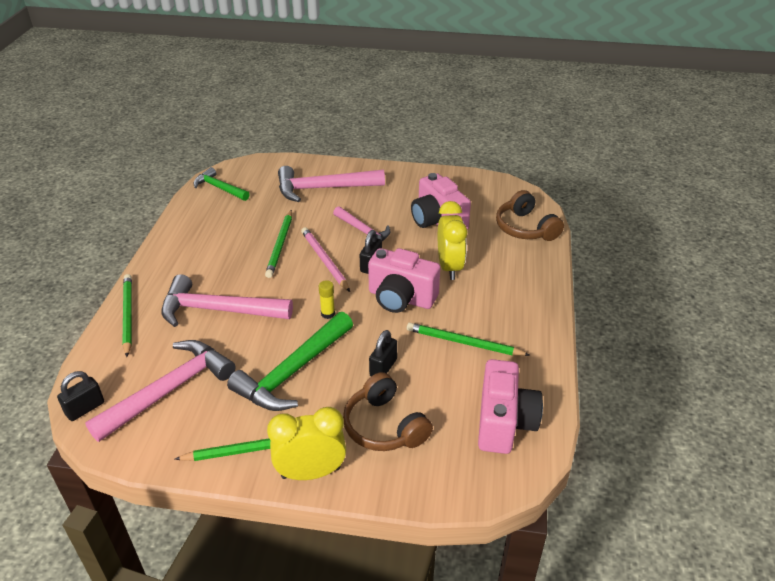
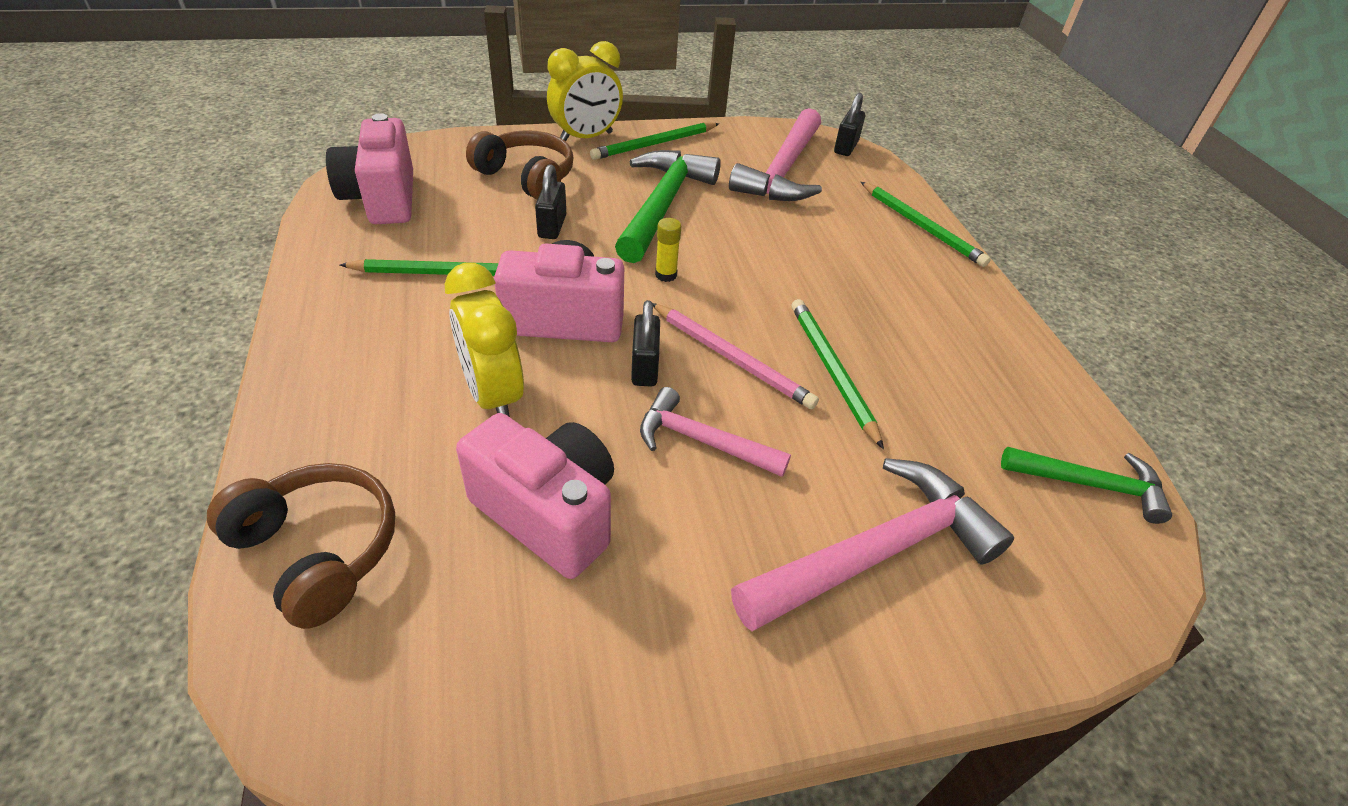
camera: 155 degrees right, 5 degrees up
(218, 310) = (820, 252): pink hammer -> none

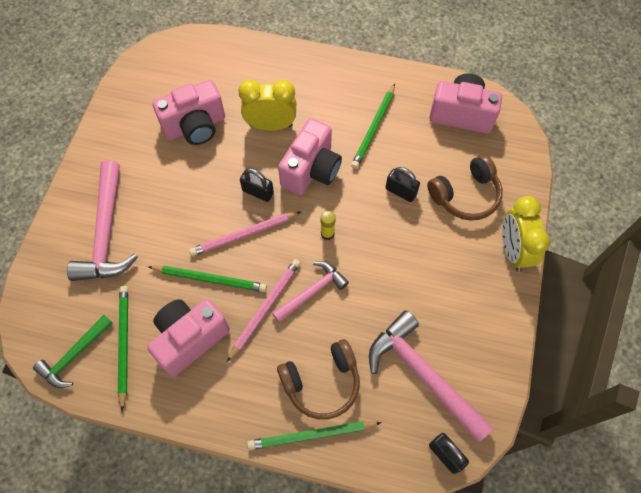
camera: 120 degrees right, 20 degrees up
(318, 550) = (220, 56): brown headphones -> brown headphones (322, 382)
(654, 144) = (490, 295): green pencil -> green pencil (124, 344)
(663, 205) = (403, 265): green hammer -> none
(702, 441) = (199, 196): pink hammer -> pink hammer (312, 291)
(821, 302) = (265, 308): none -> pink pencil
(930, 360) = (190, 338): none -> pink camera

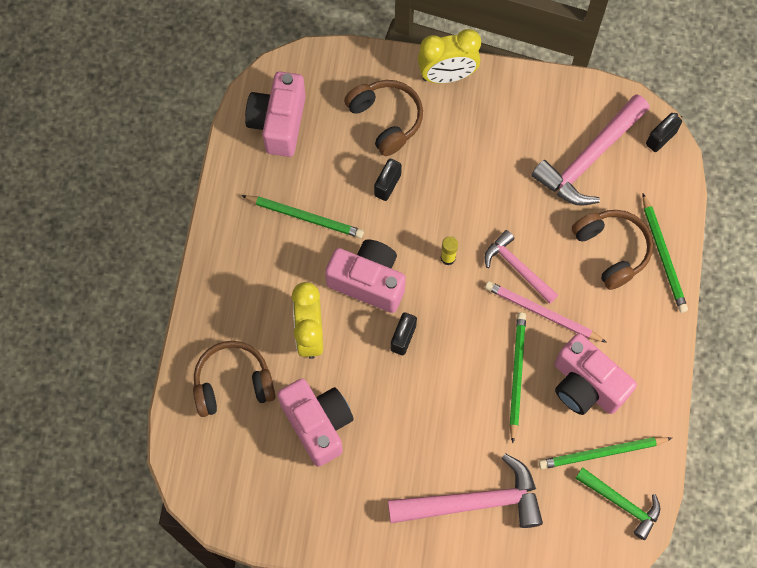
camera: 95 degrees left, 5 degrees up
(238, 73) = (233, 383): none -> brown headphones
(244, 235) = (459, 346): pink pencil -> none

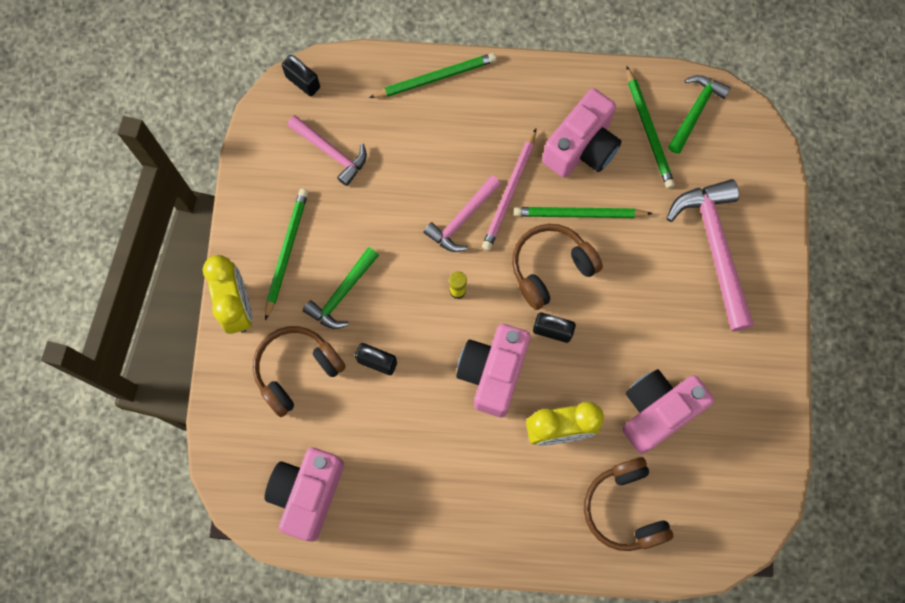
camera: 95 degrees left, 5 degrees up
(278, 123) = (307, 493): pink camera -> pink camera turned 105 degrees clockwise
(305, 217) = (422, 450): green pencil -> green pencil (286, 252)
(452, 160) = (342, 294): none -> green hammer
(589, 159) = (331, 152): pink hammer -> pink hammer, size x0.60
(611, 250) = (434, 127): brown headphones -> brown headphones (551, 268)

